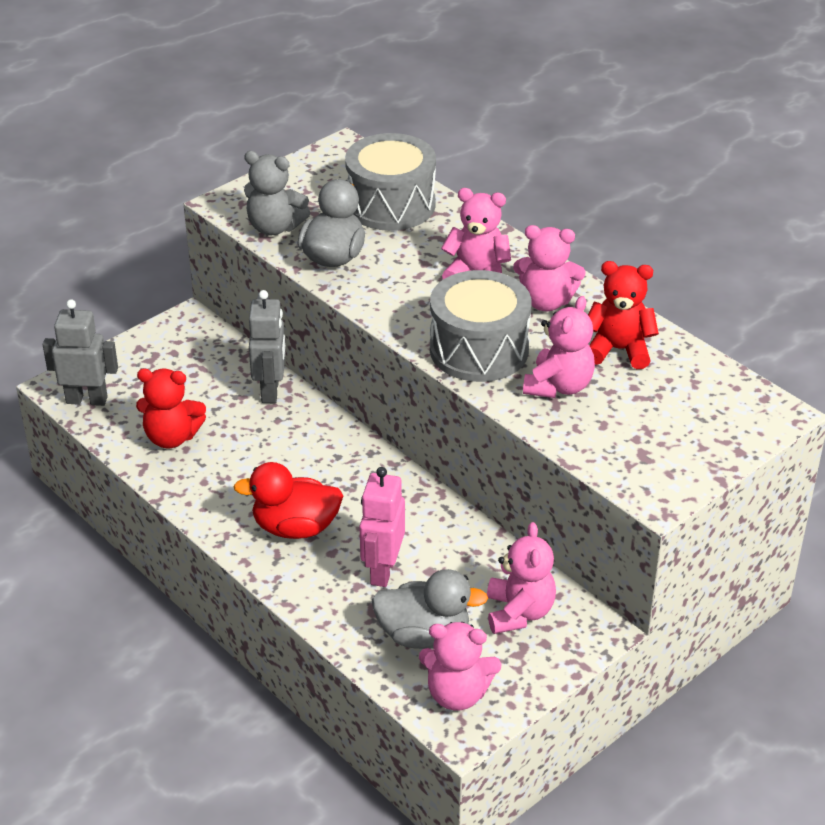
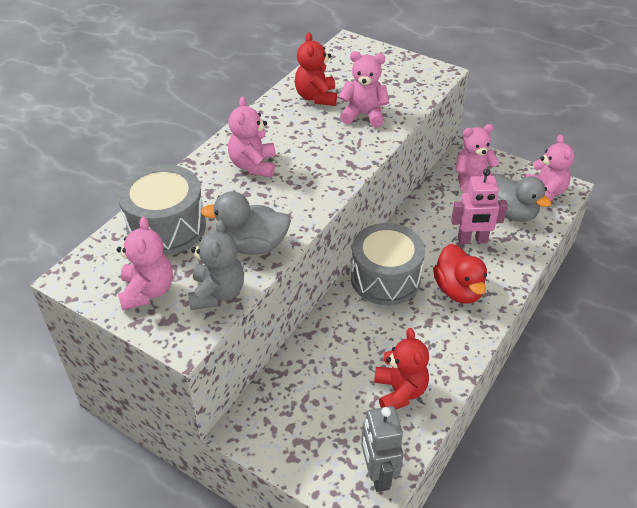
camera: 105 degrees left, 5 degrees up
(271, 390) = (319, 342): grey robot -> none
(424, 635) = (511, 213): grey duck -> grey duck turned 150 degrees clockwise
(479, 350) = (341, 152): grey drum -> grey drum (385, 278)
(546, 302) = (275, 131): pink teddy bear -> pink teddy bear (147, 291)

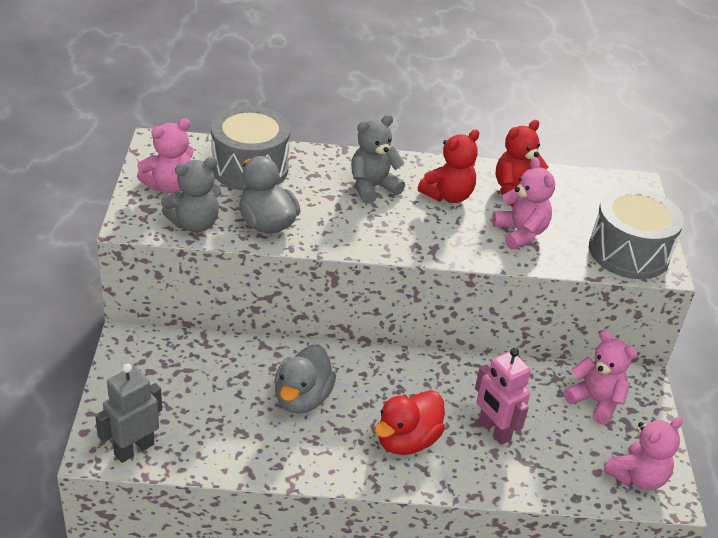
camera: 55 degrees right, 5 degrees down
(253, 165) = (372, 187): pink teddy bear -> grey teddy bear
(385, 278) = (377, 376): grey drum -> grey drum (628, 252)
(399, 391) = (238, 435): red teddy bear -> red teddy bear (448, 195)
(511, 213) = (571, 454): grey duck -> grey duck (302, 398)

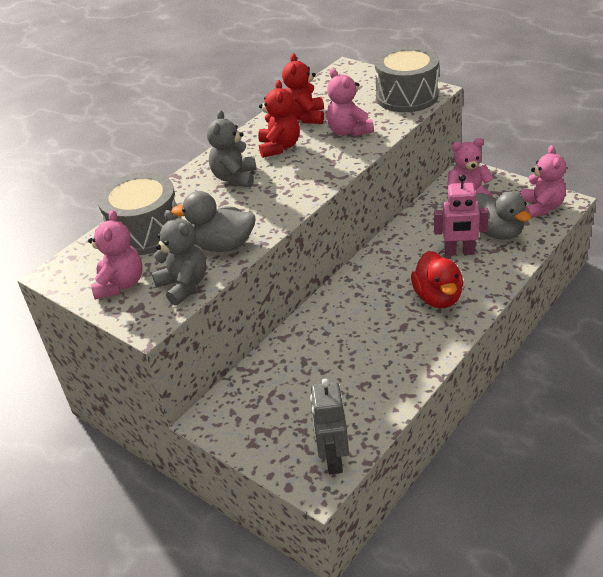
camera: 45 degrees left, 0 degrees up
(194, 224) = (184, 286): grey teddy bear -> grey teddy bear turned 45 degrees counterclockwise
(302, 398) = (356, 336): grey duck -> grey duck (497, 232)
(520, 233) = (348, 131): pink teddy bear -> pink teddy bear turned 135 degrees counterclockwise

